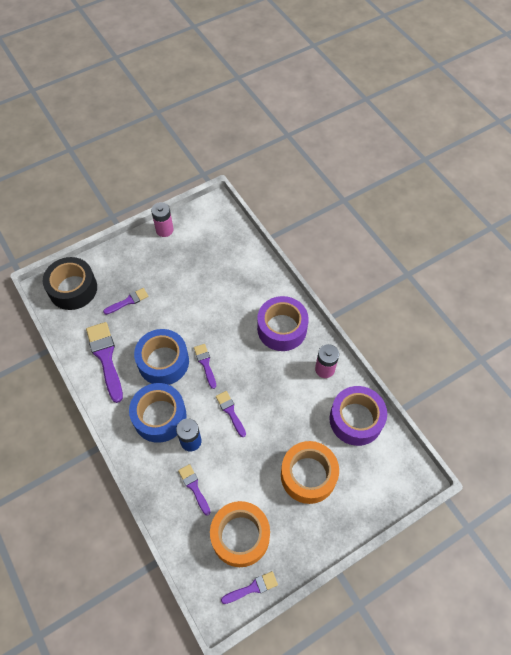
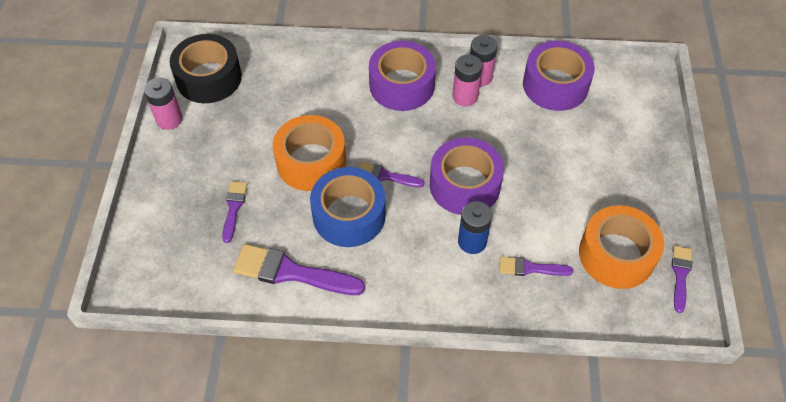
camera: 55 degrees left, 5 degrees down
(73, 289) = (158, 259): black tape -> black tape (209, 78)
(159, 416) = (417, 256): blue tape -> none
(230, 412) = (465, 185): purple brush -> purple tape
(301, 370) = (465, 96): none -> pink battery
(308, 475) = (588, 157): orange tape -> orange tape (311, 161)

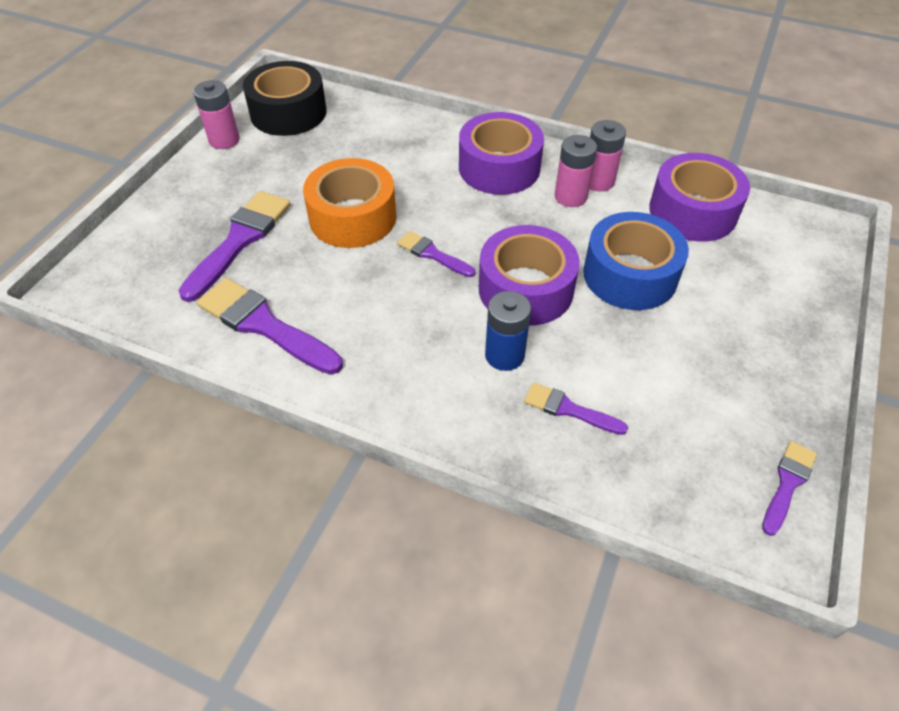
camera: 20 degrees right, 5 degrees down
(234, 208) = (239, 240): purple brush -> purple brush, size x1.80
(349, 215) = (366, 283): blue tape -> blue tape (630, 275)
(616, 255) = (699, 429): orange tape -> none

